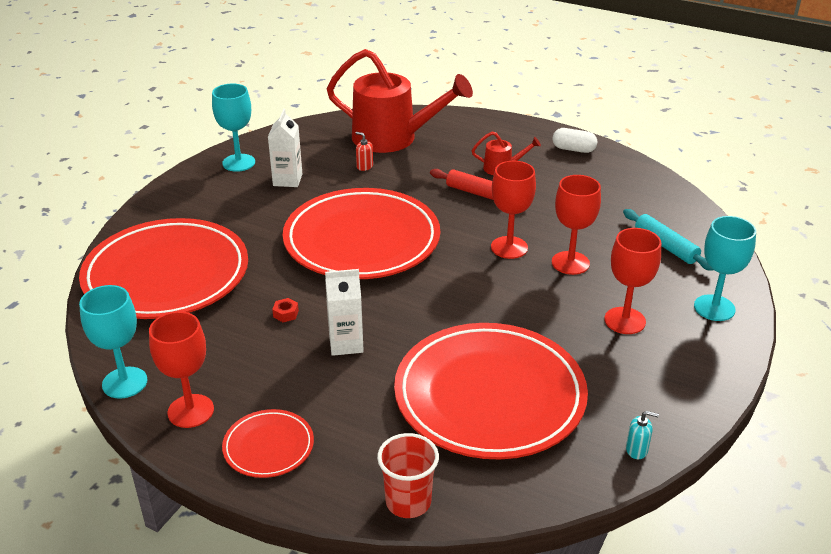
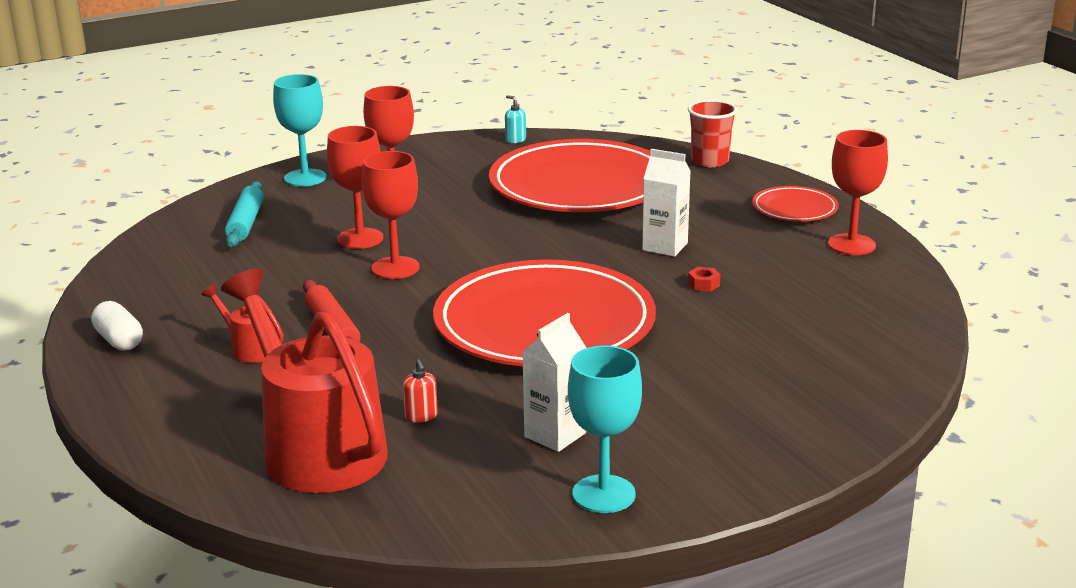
camera: 145 degrees left, 10 degrees down
(125, 382) = (910, 280): turquoise goblet -> none
(166, 275) = (819, 361): red plate -> none

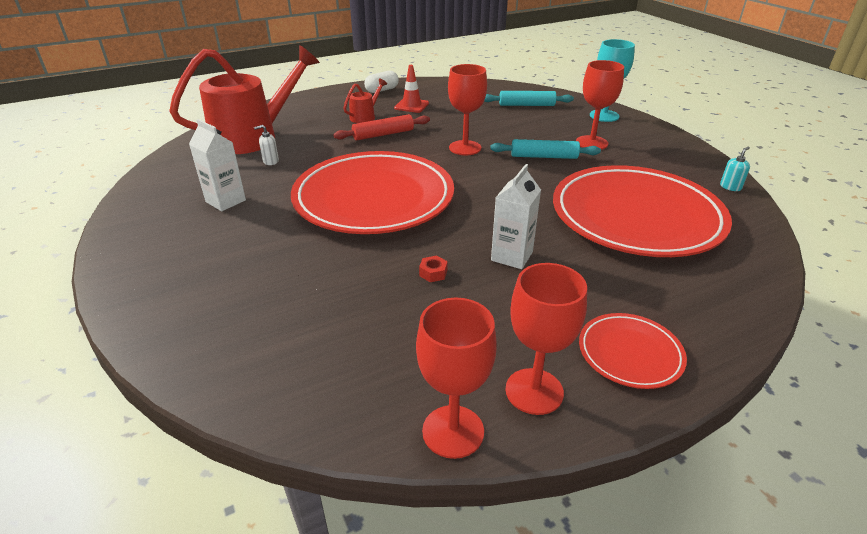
camera: 90 degrees right, 10 degrees up
(213, 310) = (411, 106): none -> red traffic cone
(360, 238) = (509, 136): red goblet -> red goblet (453, 431)
(421, 416) = (270, 161): red soap dispenser -> white soap dispenser
(430, 220) = (544, 156): none -> turquoise rolling pin
(604, 494) = (148, 216): turquoise goblet -> none
(710, 161) = (747, 298): red cup -> none

